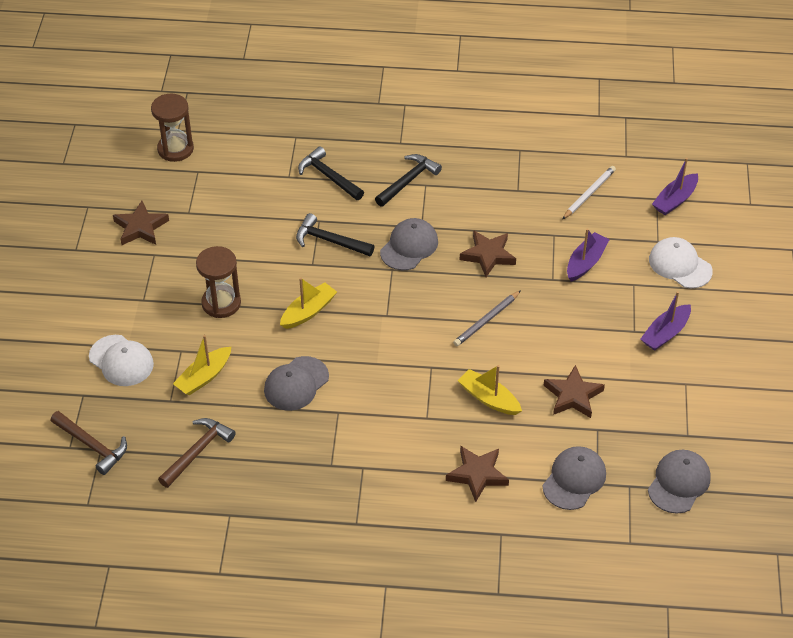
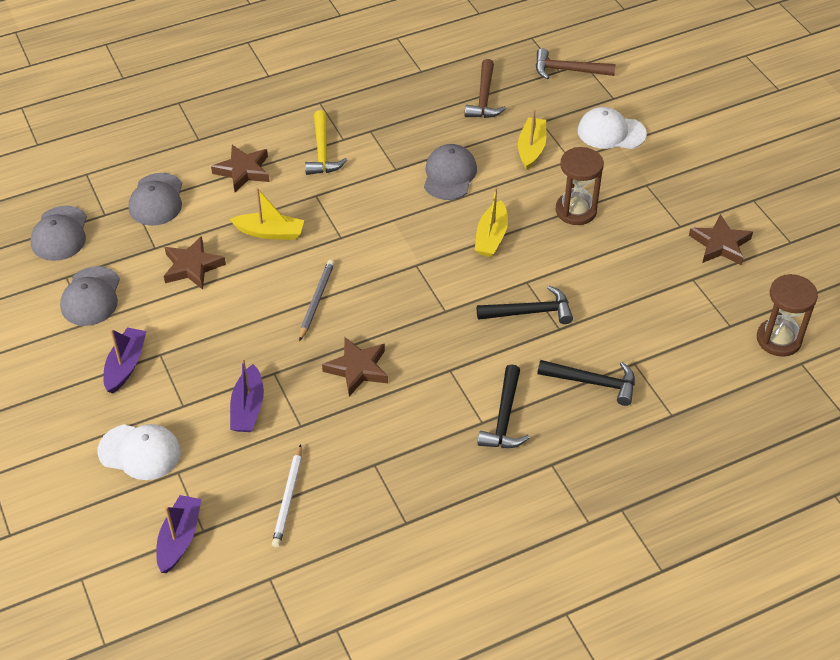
camera: 150 degrees right, 0 degrees up
(391, 462) = (322, 152): none -> yellow hammer
(409, 246) = (446, 342): grey cap -> grey cap (91, 297)

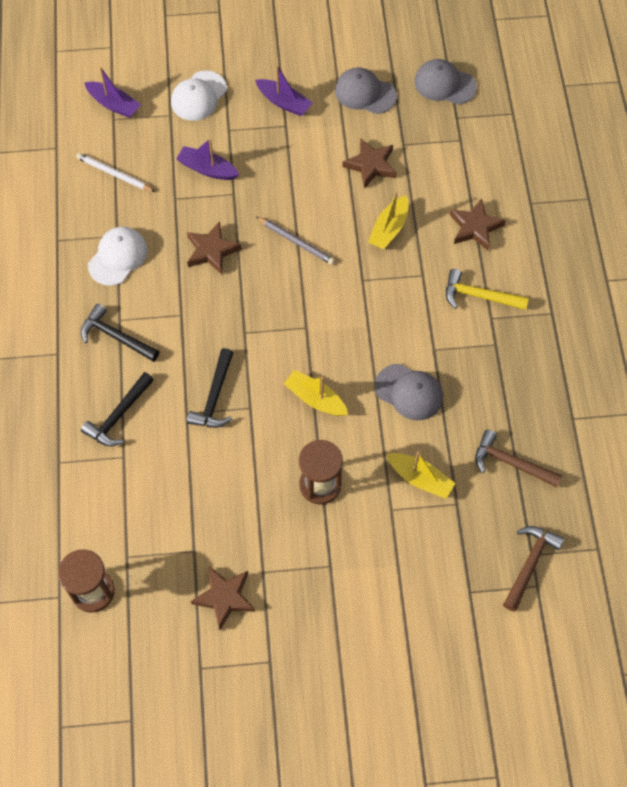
camera: 110 degrees right, 15 degrees up
(156, 200) = (461, 156): grey cap -> none
(611, 132) = (417, 565): white cap -> white cap (118, 257)

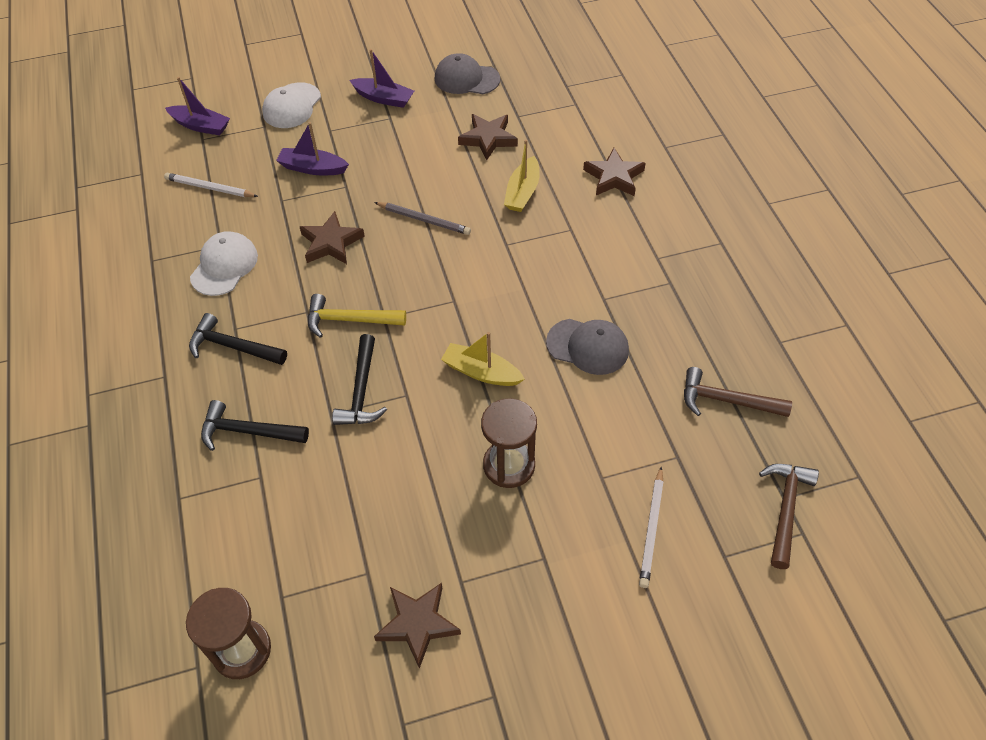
camera: 10 degrees left, 10 degrees down
(118, 416) = (248, 431): black hammer -> black hammer turned 75 degrees clockwise
(419, 559) = (651, 529): none -> white pencil
(420, 479) = (626, 437): yellow boat -> none
(444, 84) = (546, 60): grey cap -> none
(479, 296) = (637, 239): yellow hammer -> yellow hammer (349, 320)

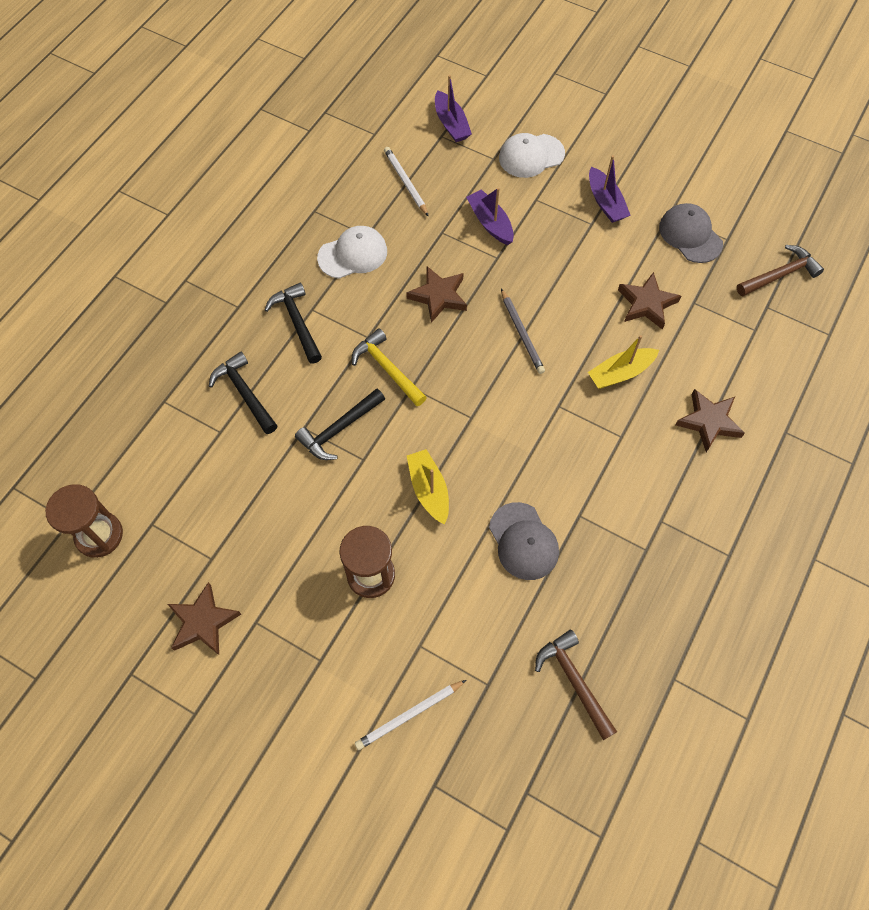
camera: 45 degrees right, 10 degrees up
(785, 509) = (516, 801): brown hammer -> brown hammer (780, 275)

